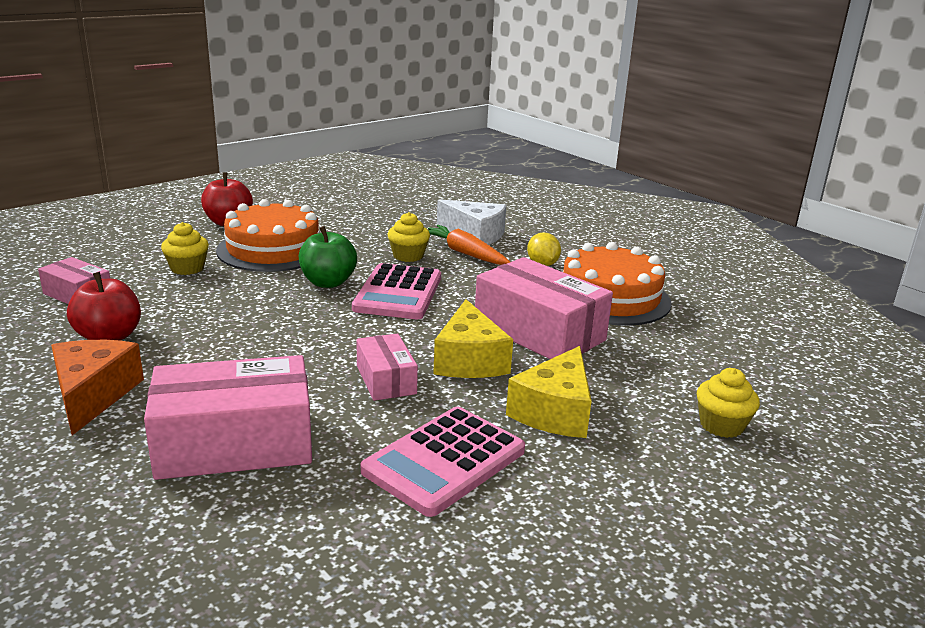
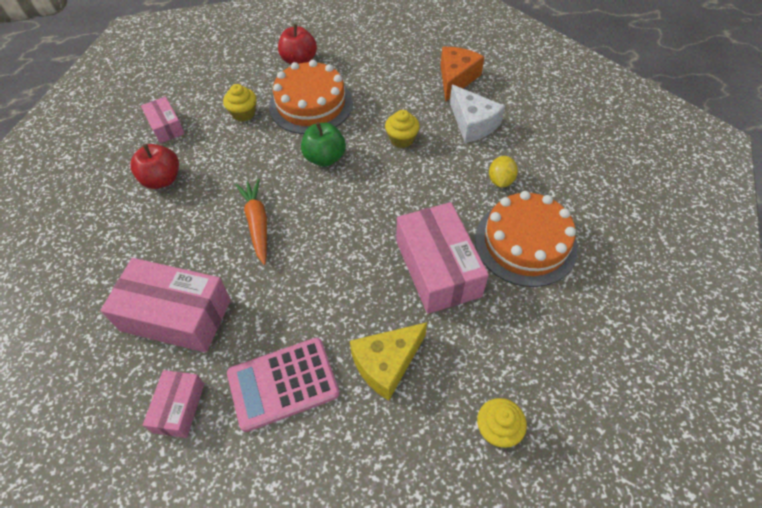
camera: 30 degrees right, 30 degrees up
(93, 395) = (126, 238): orange cheese -> orange cheese (456, 79)
(386, 380) = (297, 285): pink box -> pink box (179, 407)
(398, 293) = (365, 186): pink calculator -> none
(465, 253) = (447, 148): orange carrot -> orange carrot (257, 223)
(469, 360) = (365, 284): yellow cheese -> none

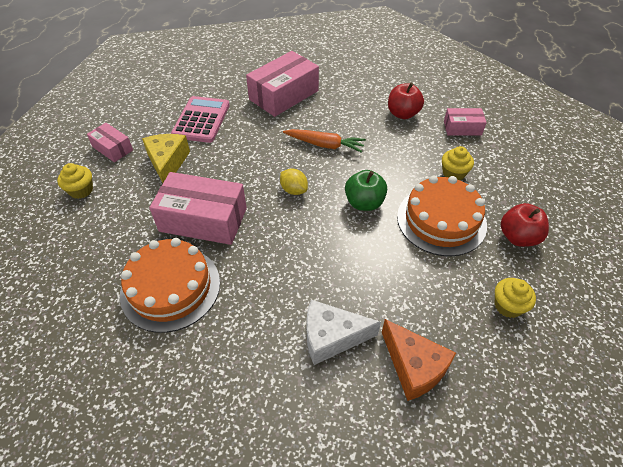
camera: 120 degrees right, 5 degrees down
(179, 407) = (227, 84): pink box -> pink box (112, 148)
(401, 139) = (350, 265): yellow cupcake -> yellow cupcake (508, 306)
(500, 181) = (243, 313): yellow lemon -> yellow lemon (294, 190)

